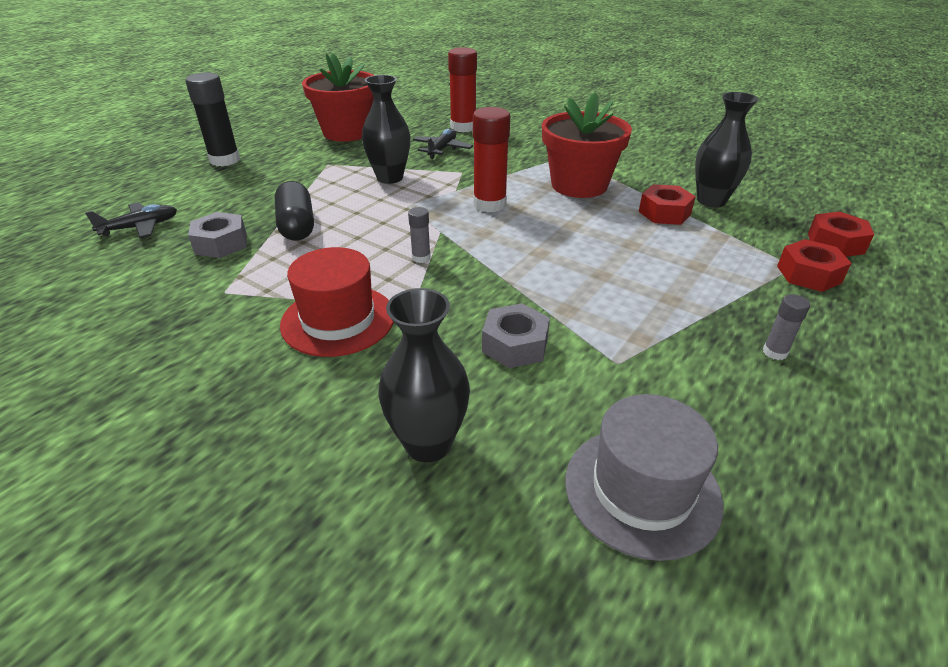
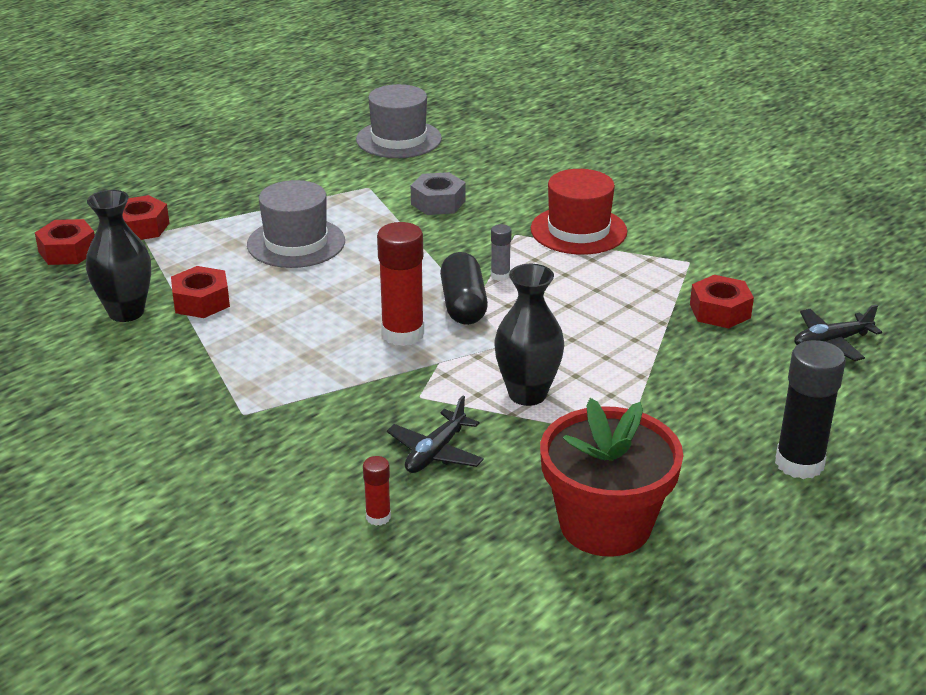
camera: 170 degrees left, 5 degrees down
(221, 243) = (720, 311): grey nut -> red nut
(297, 225) = (641, 326): black capsule -> black capsule (463, 305)
(428, 444) = (514, 163): black vase -> none
(463, 127) = (378, 517): red glue stick -> red glue stick, size x0.49
(579, 185) = (268, 353): red flower pot -> none
(637, 272) = (296, 243): none -> grey hat
(775, 352) = (248, 182): grey glue stick -> none

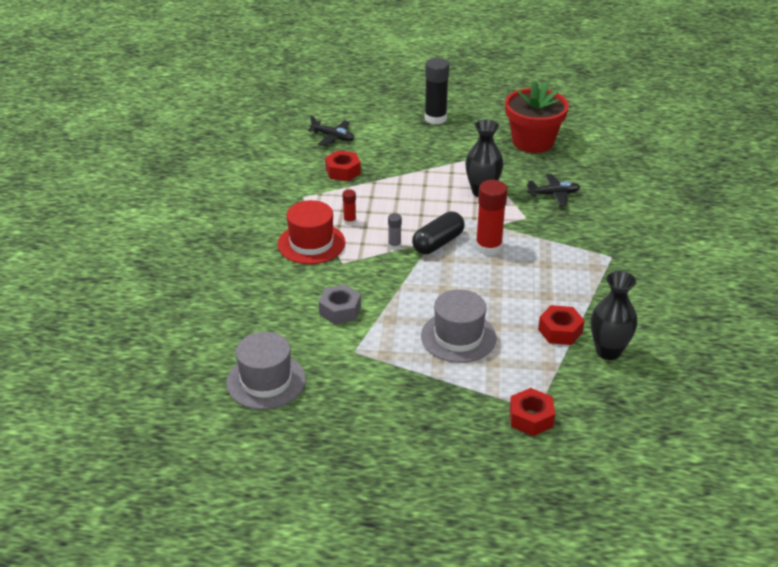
camera: 130 degrees left, 5 degrees up
(68, 251) = (598, 428): red nut -> none
(378, 517) = (608, 188): red glue stick -> red glue stick (349, 221)

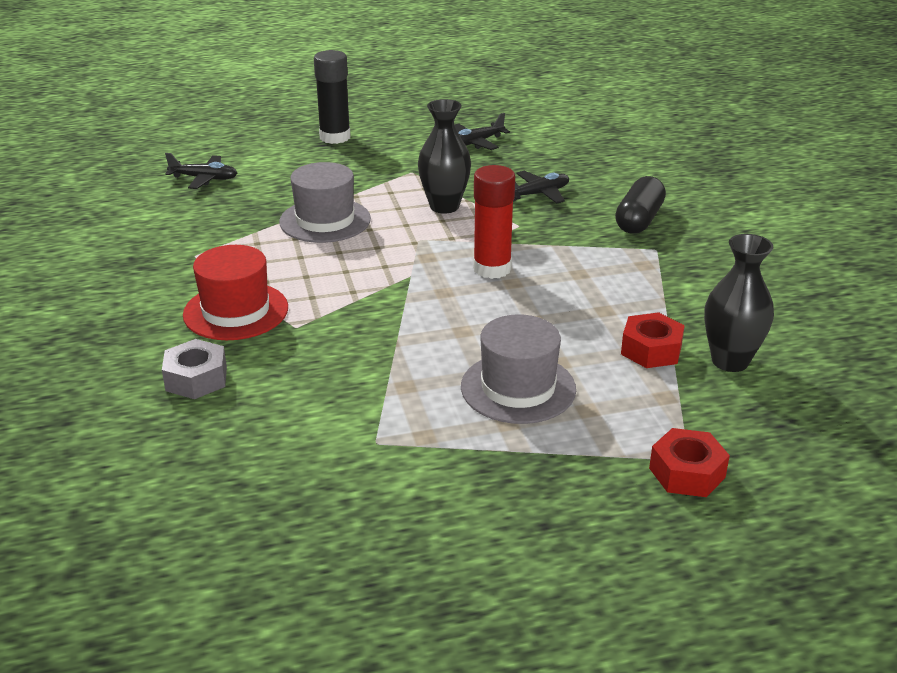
camera: 20 degrees left, 5 degrees down
(266, 381) = (255, 520): grey hat -> grey hat (325, 220)
(340, 310) = (324, 390): grey nut -> grey nut (196, 379)
(343, 171) = (238, 215): red nut -> none
(349, 221) = (279, 273): red glue stick -> none
(394, 246) = (360, 291): grey glue stick -> none
(438, 243) = (420, 276): black capsule -> black capsule (639, 220)
(533, 142) = (475, 143): red flower pot -> black plane

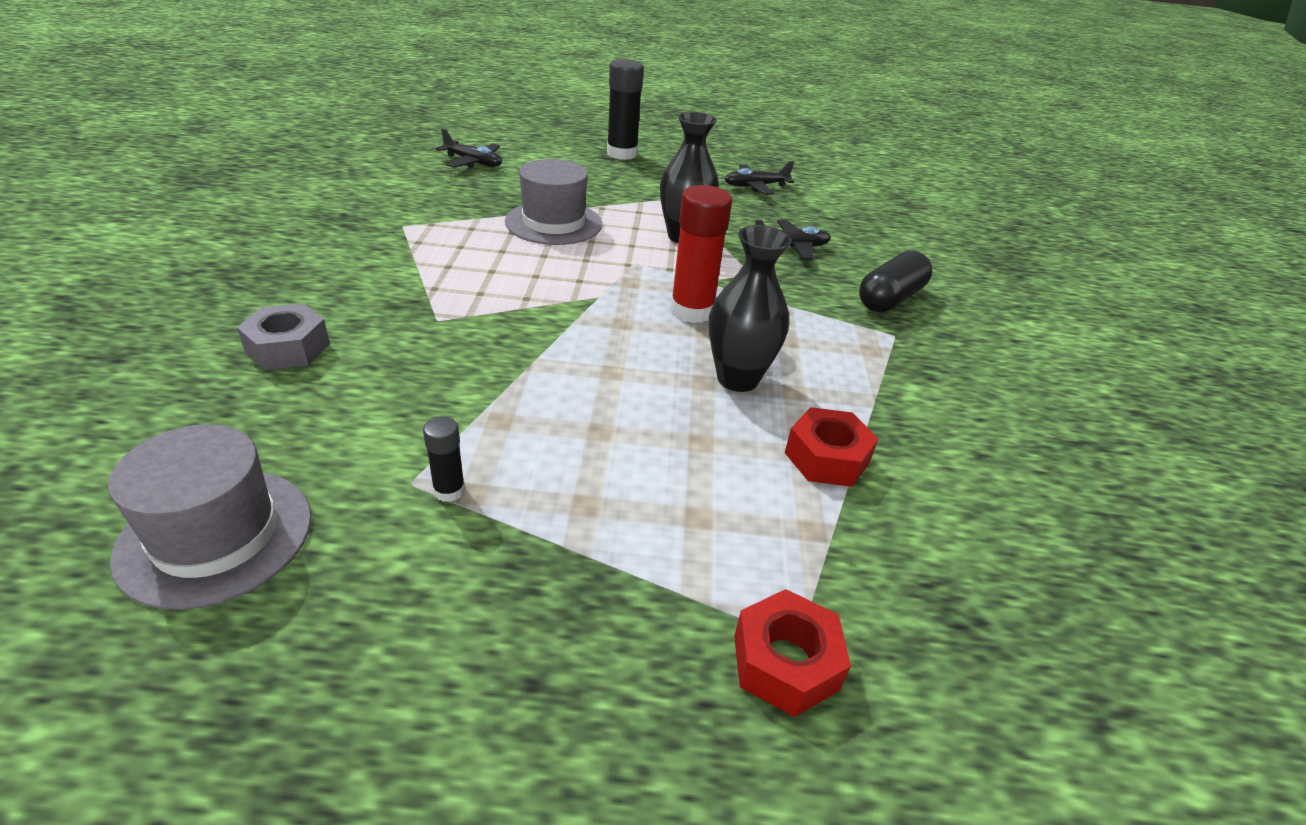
camera: 15 degrees right, 5 degrees up
(236, 311) = (392, 288): red hat -> none
(407, 439) = (449, 490): none -> black glue stick
(518, 388) = (630, 461): grey hat -> grey hat (216, 536)
(730, 361) = (926, 503): black vase -> black vase (737, 379)

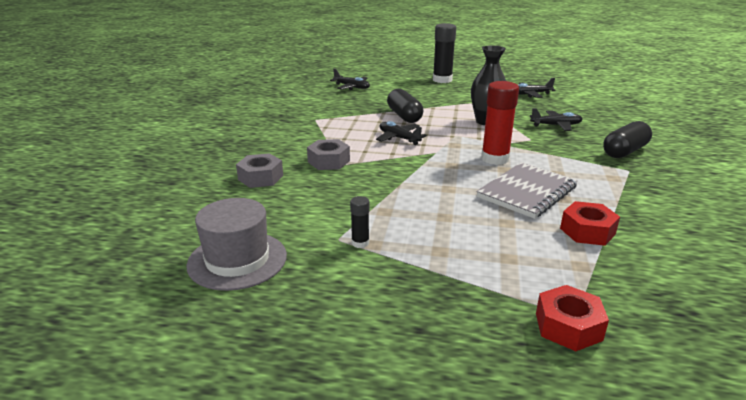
camera: 10 degrees right, 10 degrees down
(415, 314) = (329, 161): none -> grey nut
(540, 267) = (399, 138): none -> black plane
(554, 223) = (404, 116): grey hat -> black capsule
(737, 379) = (527, 192): black vase -> grey notebook

